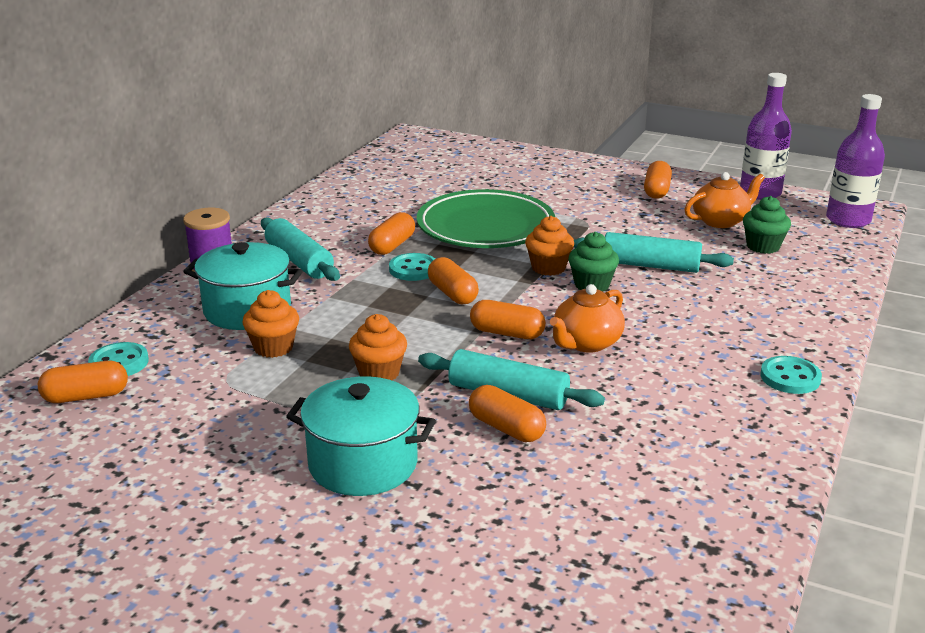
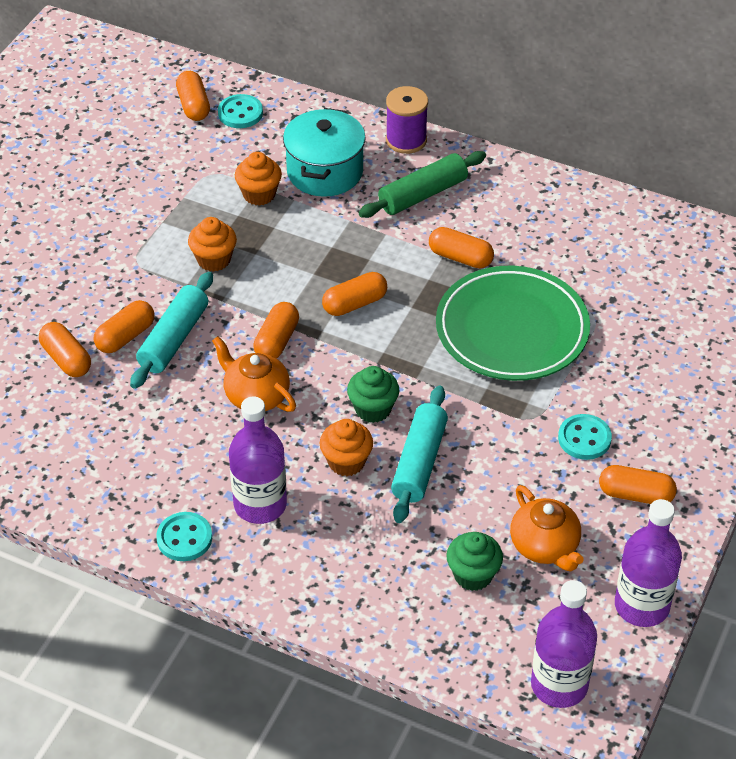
camera: 90 degrees right, 20 degrees up
(299, 261) = (423, 194): turquoise rolling pin -> green rolling pin
(363, 464) = (90, 257): turquoise pot -> none
(413, 269) = (406, 275): turquoise button -> turquoise button (584, 438)
(548, 268) = (412, 377): orange cupcake -> orange cupcake (346, 462)
(549, 471) = (66, 359): none -> orange capsule
(729, 338) = (260, 504): none -> purple bottle

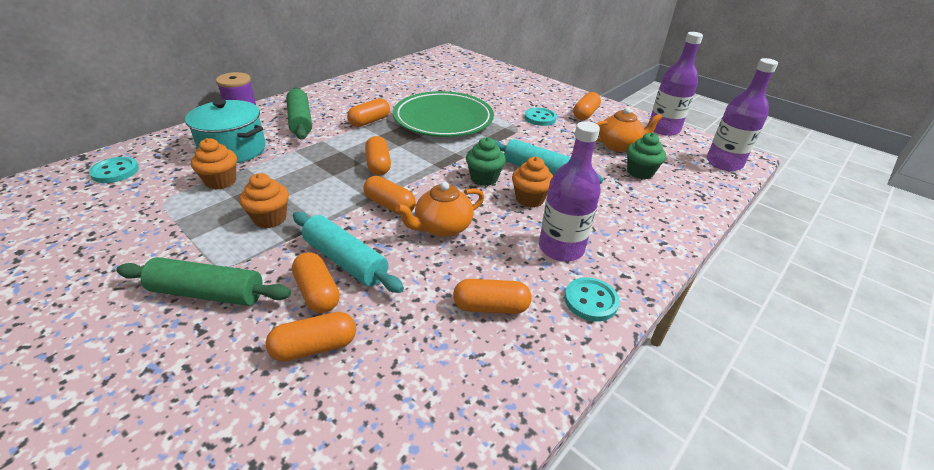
camera: 75 degrees left, 10 degrees down
(101, 269) = (208, 293): none -> green rolling pin
(193, 105) = (67, 192): orange capsule -> orange capsule (491, 307)

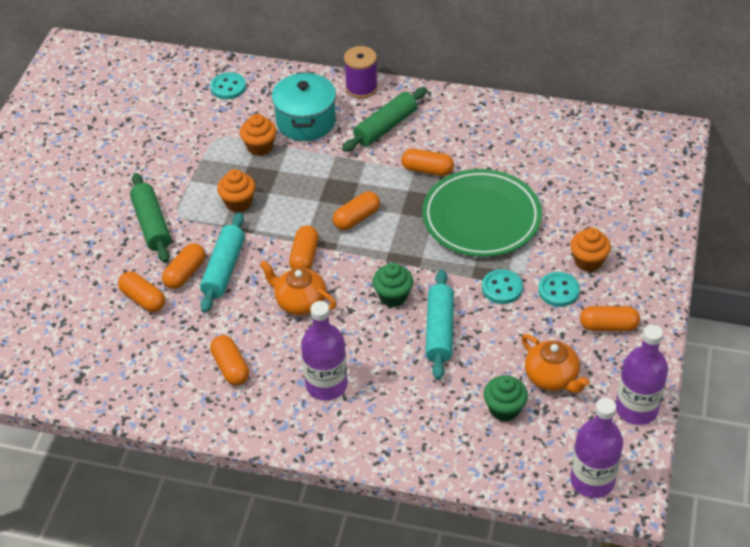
camera: 65 degrees right, 10 degrees up
(529, 199) = (384, 340): orange cupcake -> orange cupcake (588, 261)
(590, 301) = (274, 422): turquoise button -> turquoise button (502, 288)

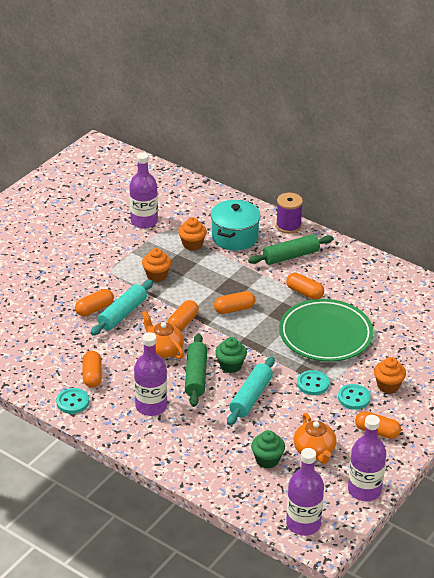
camera: 20 degrees right, 10 degrees down
(143, 299) = (57, 316): orange capsule -> none
(151, 224) = (89, 272): green rolling pin -> green rolling pin (196, 376)
(184, 133) = (144, 221): none -> purple bottle
(228, 87) = (192, 200): turquoise button -> turquoise button (72, 402)

